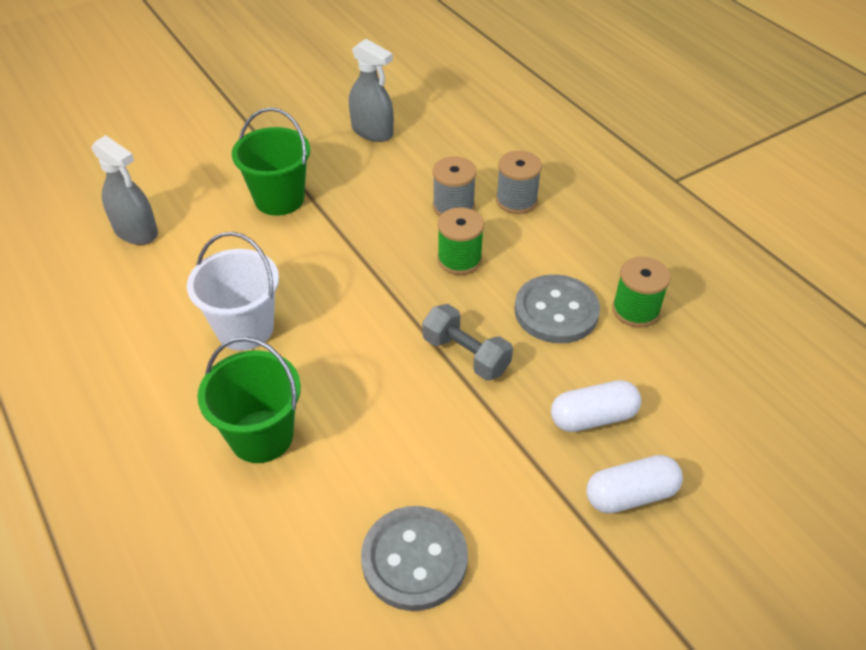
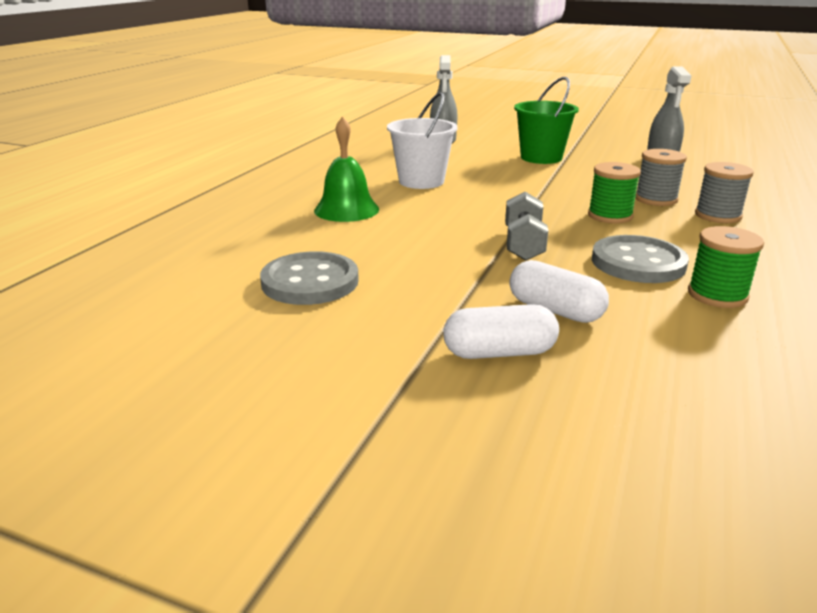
camera: 55 degrees right, 20 degrees down
(261, 436) = (346, 209): green bucket -> green bell
(630, 495) = (499, 352): white capsule -> white capsule turned 45 degrees counterclockwise

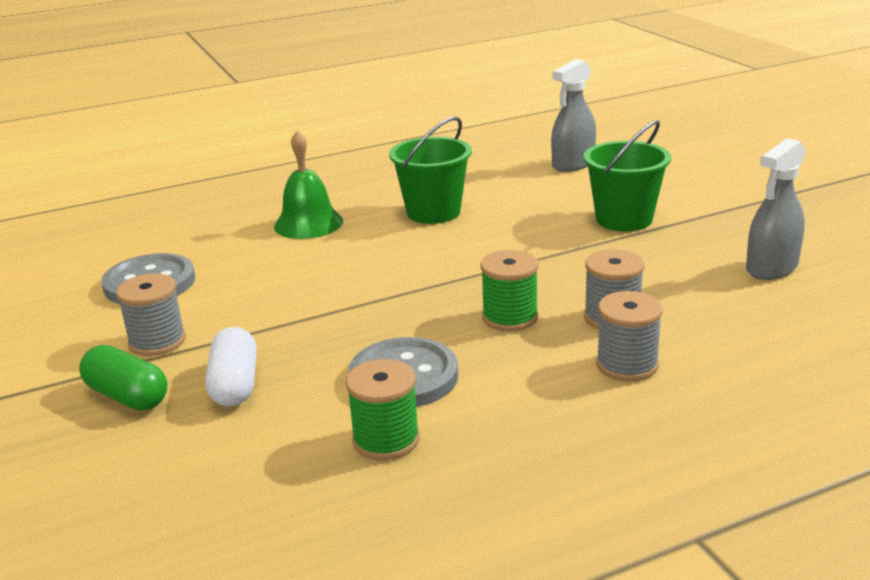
camera: 45 degrees right, 0 degrees up
(421, 181) = (433, 212): white bucket -> green bucket
(424, 312) = (157, 341): none -> grey spool
(499, 352) = (127, 396): white capsule -> green capsule
(523, 244) = (358, 315): grey dumbbell -> none

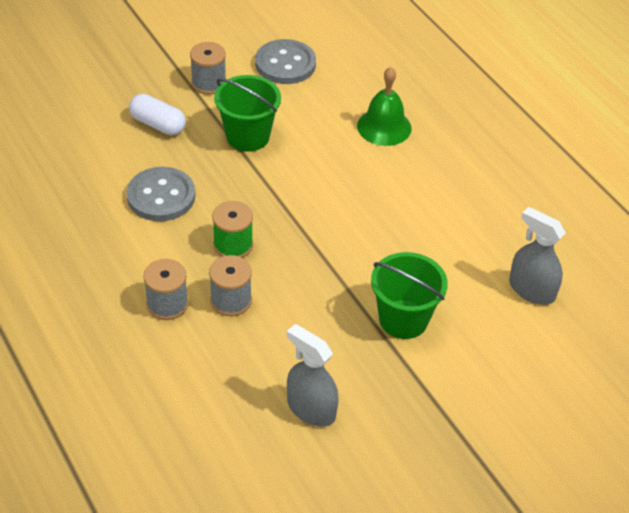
camera: 80 degrees right, 20 degrees up
(127, 396) = (149, 84): green capsule -> none
(235, 385) = (158, 124): white capsule -> white capsule turned 45 degrees clockwise
(386, 440) = (96, 193): green spool -> none
(433, 212) = (410, 197): green bucket -> green bucket (248, 136)

